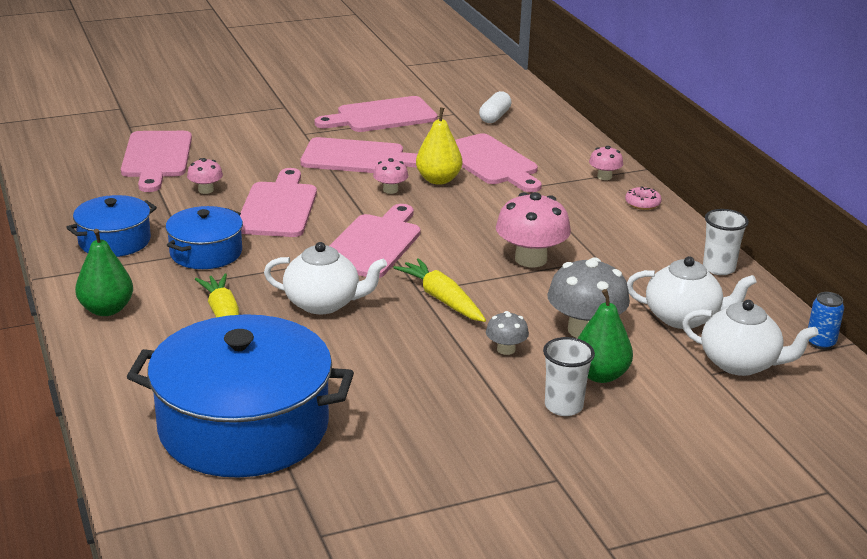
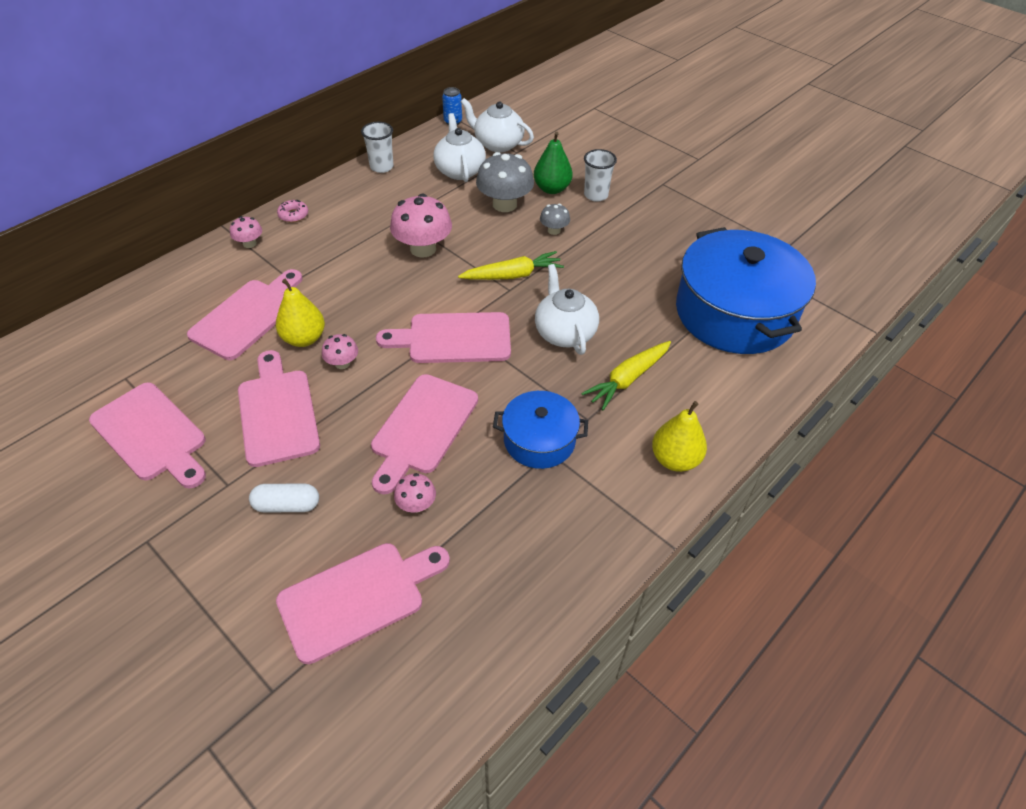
camera: 115 degrees left, 20 degrees up
(106, 309) = (675, 459): green pear -> yellow pear
(114, 241) = (565, 523): blue pot -> none
(278, 207) = (422, 428): pink cutting board -> pink cutting board turned 45 degrees counterclockwise
(442, 299) = (513, 275): yellow carrot -> yellow carrot turned 135 degrees counterclockwise
(494, 117) = (126, 344): white capsule -> white capsule (287, 505)
(740, 363) = (498, 144): white teapot -> white teapot turned 60 degrees counterclockwise

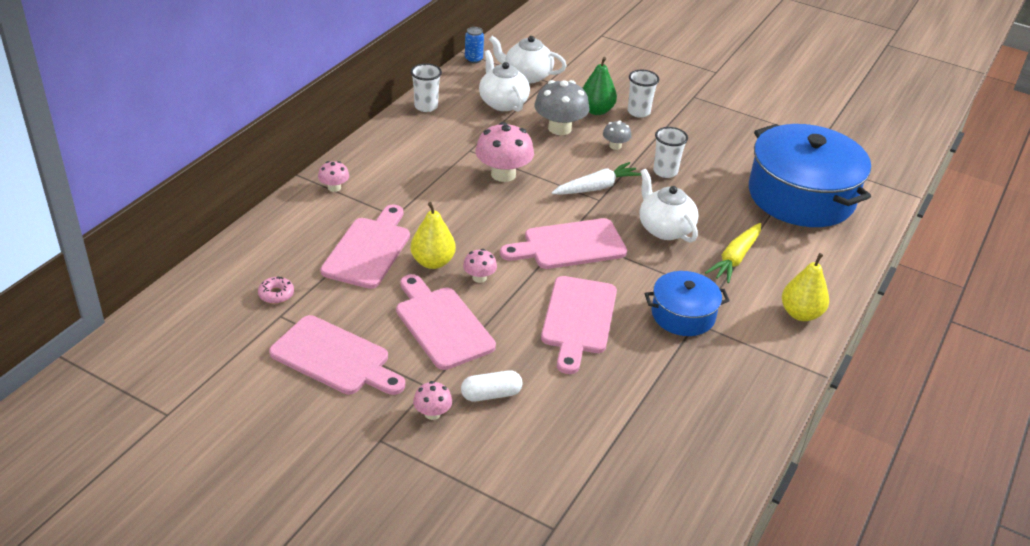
camera: 15 degrees left, 10 degrees down
(293, 215) = (363, 158): pink donut -> pink donut (276, 294)
(358, 598) = (590, 452): pink cutting board -> none
(416, 505) = (603, 377): pink mushroom -> pink mushroom (432, 413)
(513, 275) = (596, 187): yellow carrot -> white carrot
(594, 266) = (665, 171): none -> white cup

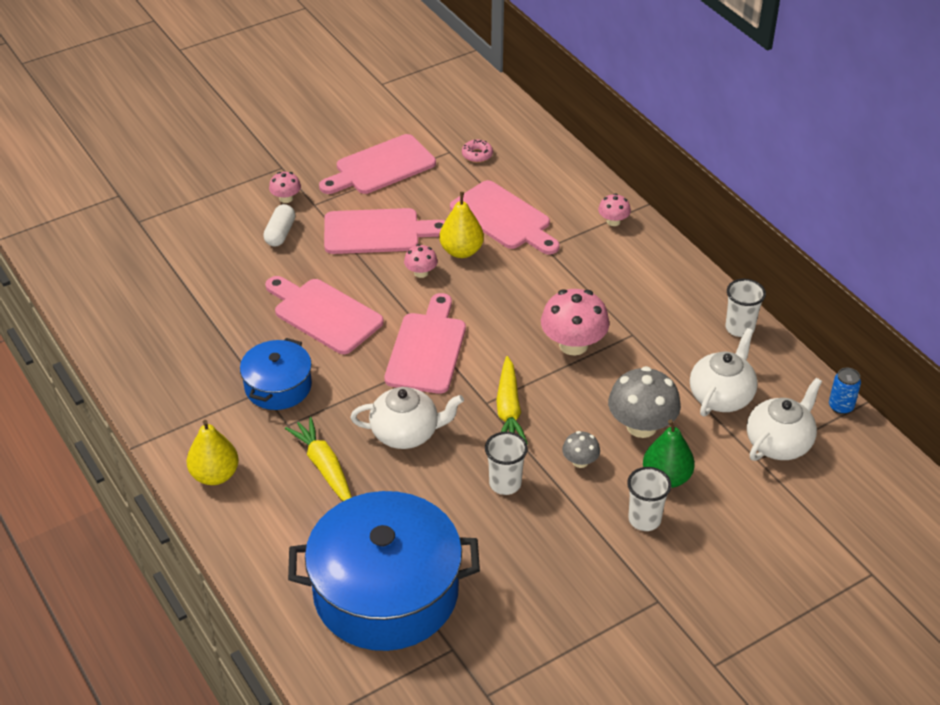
camera: 120 degrees right, 5 degrees up
(502, 103) = (721, 396): white teapot -> white teapot turned 60 degrees counterclockwise
(596, 187) = (508, 409): white carrot -> yellow carrot

